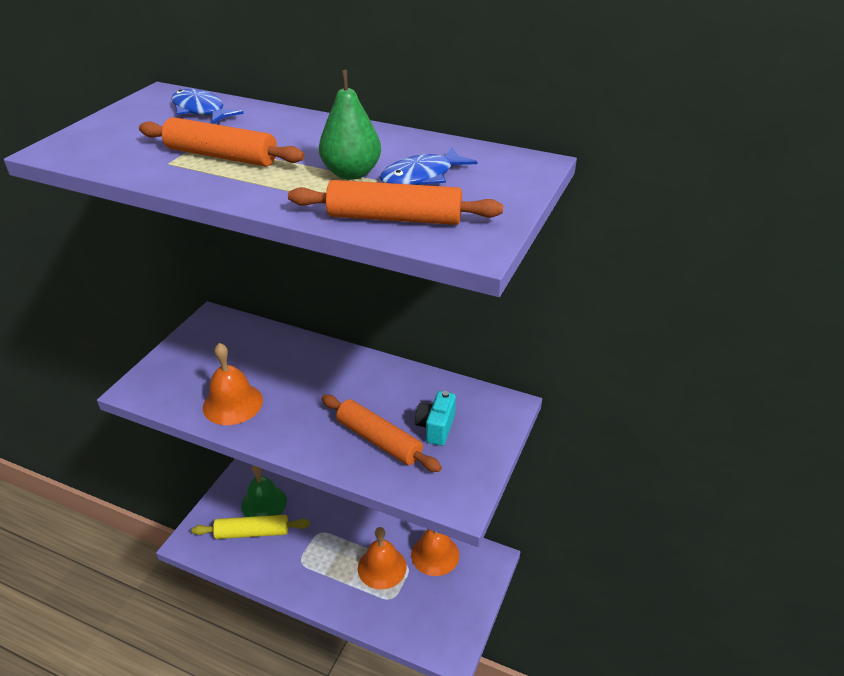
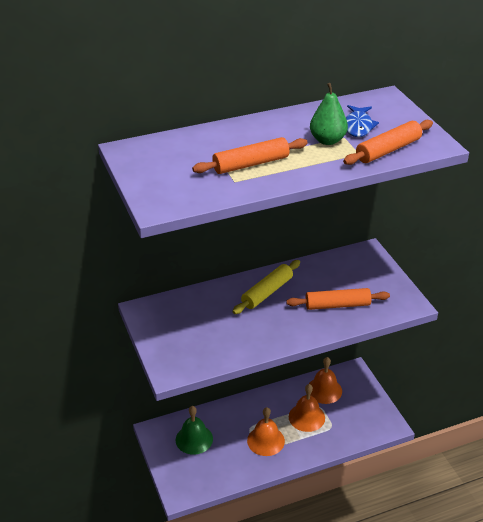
camera: 45 degrees left, 0 degrees up
(201, 111) = (176, 147): blue fish -> none
(232, 403) = (238, 340): orange bell -> orange bell (266, 440)
(252, 532) = (211, 458): yellow rolling pin -> yellow rolling pin (267, 292)
(436, 428) = (353, 282): turquoise camera -> none

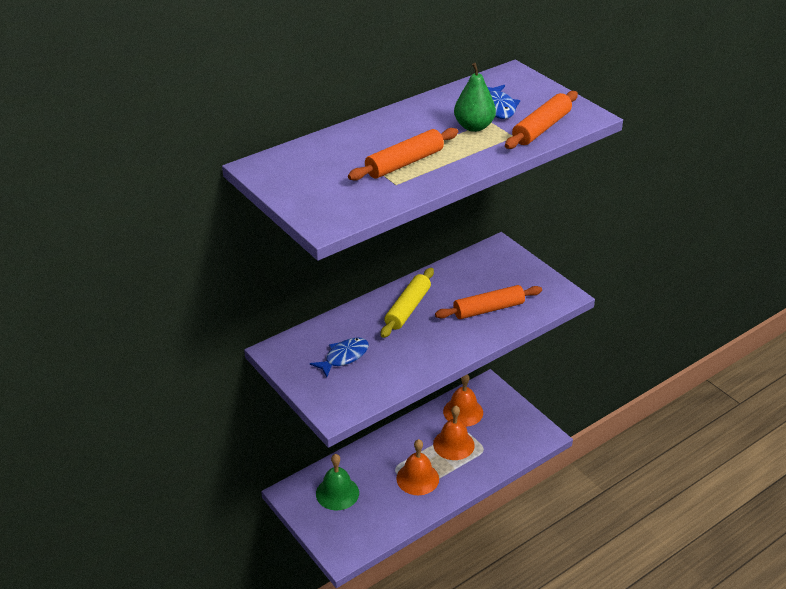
camera: 15 degrees left, 0 degrees up
(196, 325) = (344, 357): none -> blue fish

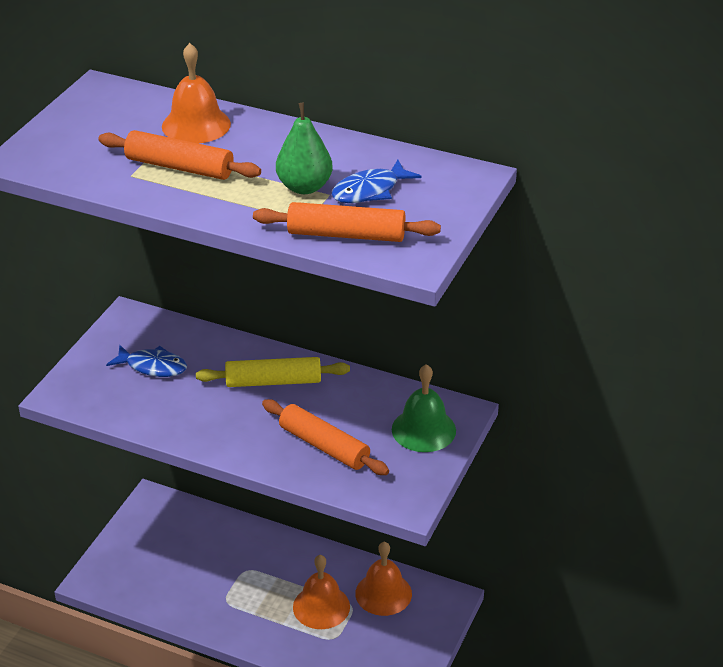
camera: 60 degrees right, 0 degrees up
(337, 493) = (176, 538): green bell -> green bell (423, 429)
(417, 478) = (243, 596): orange bell -> orange bell (196, 125)

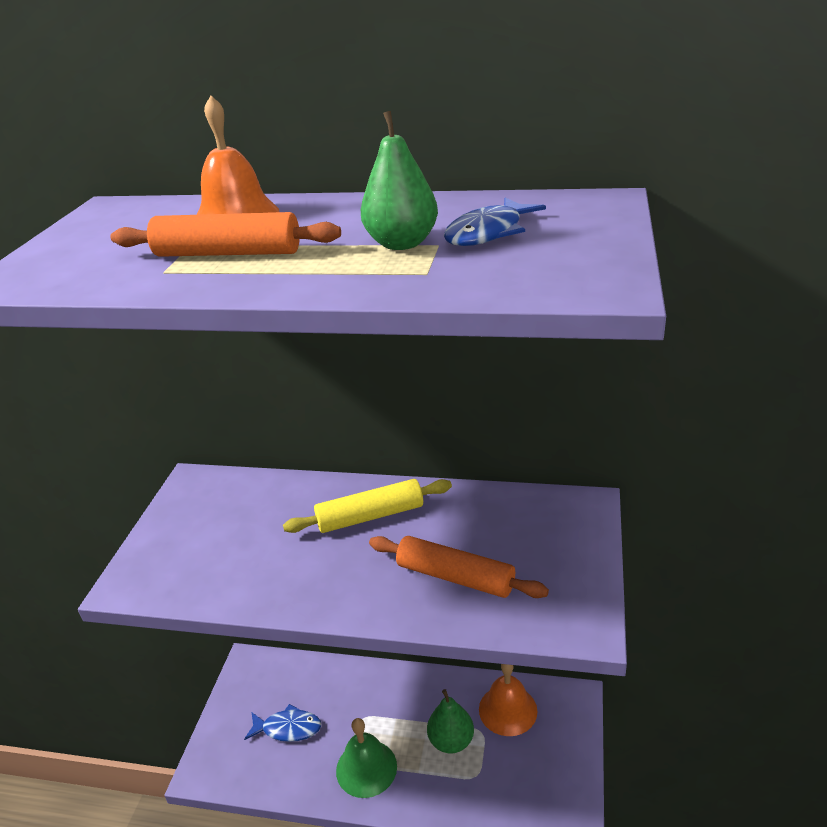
camera: 10 degrees left, 5 degrees down
(153, 366) = (230, 528): blue fish -> blue fish (288, 728)
(321, 606) = (451, 741): orange bell -> green pear
(346, 235) = (489, 277): orange rolling pin -> none
(423, 429) = (557, 533): green bell -> green bell (366, 768)

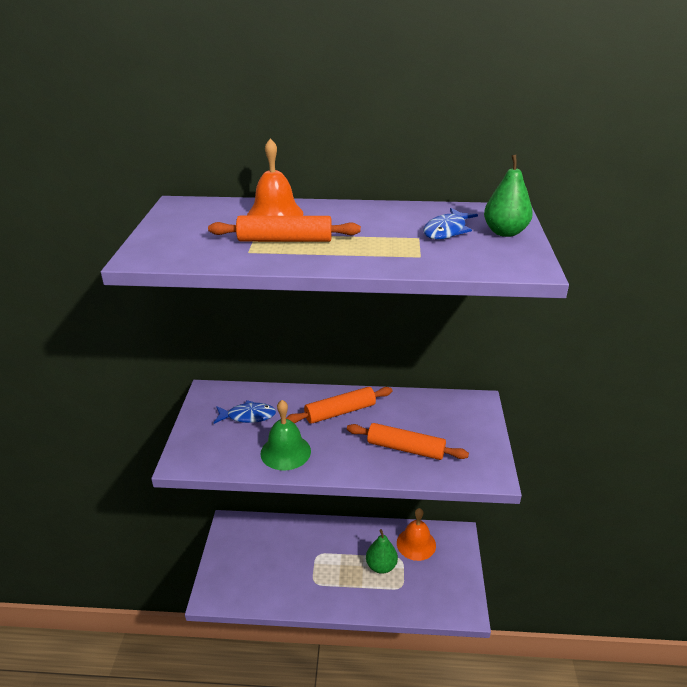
camera: 10 degrees left, 0 degrees up
(288, 728) = (266, 565): blue fish -> blue fish (248, 416)
(366, 768) = (326, 587): green bell -> green bell (285, 452)
(370, 516) = (340, 412): yellow rolling pin -> orange rolling pin
(402, 243) = (396, 236): green pear -> green pear (505, 232)

